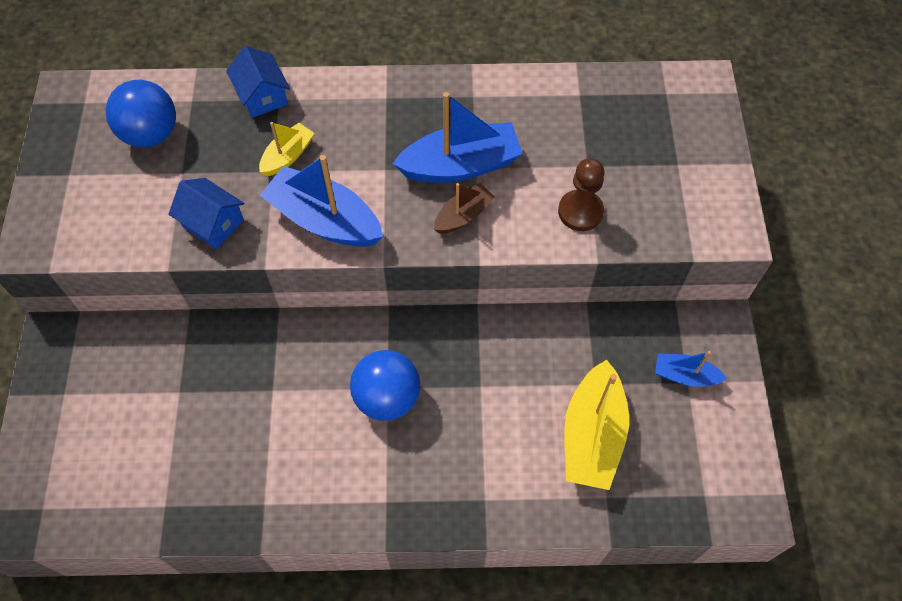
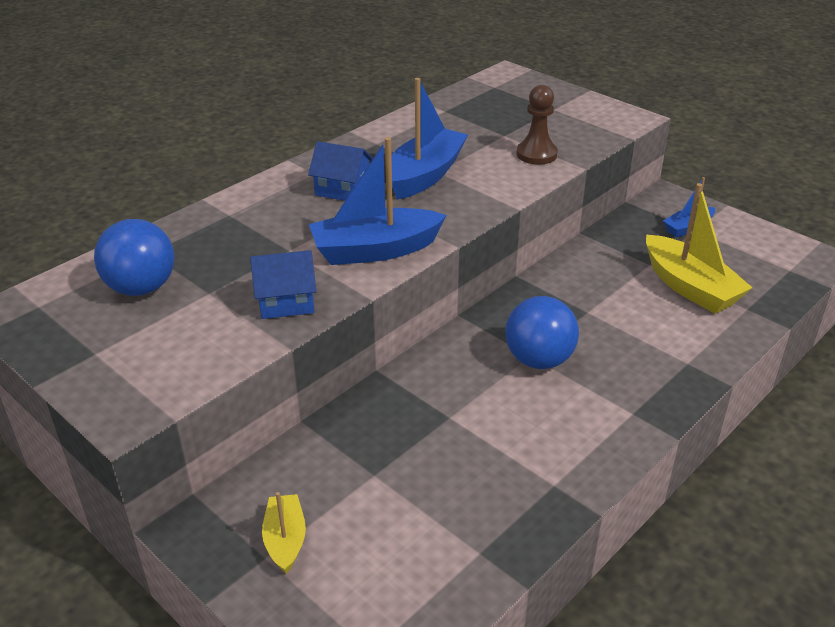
camera: 45 degrees left, 25 degrees down
(262, 96) = (211, 219): blue house -> blue house (342, 189)
(288, 156) = (288, 236): yellow boat -> yellow boat (285, 540)
(463, 215) = (468, 195): brown boat -> none

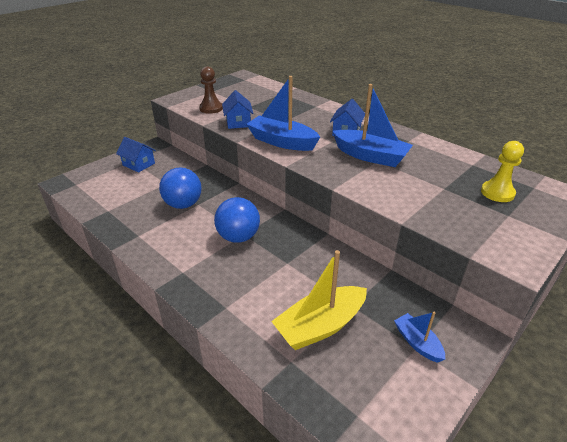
camera: 90 degrees right, 0 degrees up
(142, 288) = (254, 94): blue ball -> blue ball (183, 204)
(285, 540) = (138, 164): yellow boat -> blue house
(375, 250) = (282, 142): blue boat -> blue boat turned 45 degrees counterclockwise
(510, 107) = (497, 193): none -> yellow pawn
(536, 154) = (416, 201): brown pawn -> brown pawn (211, 108)

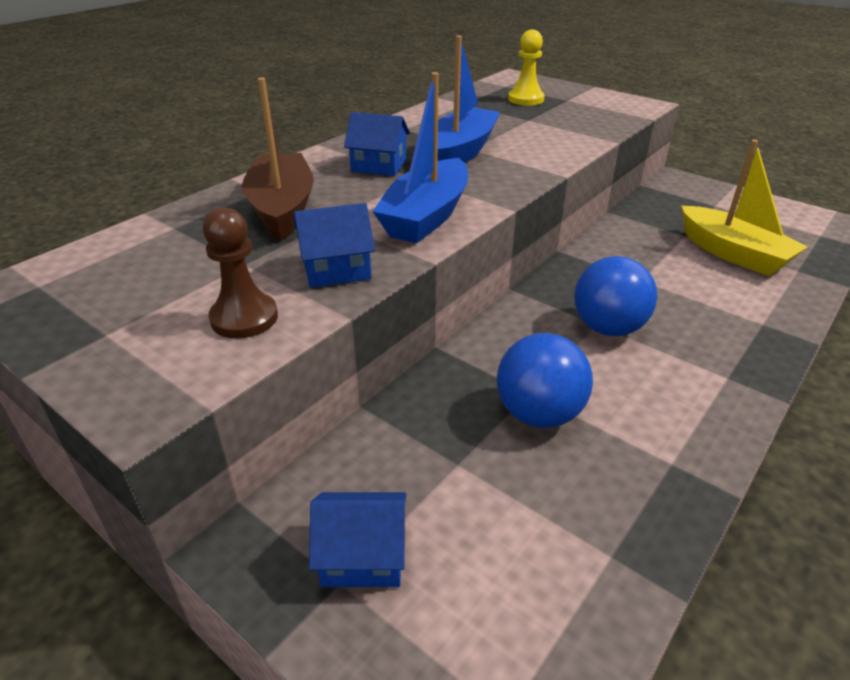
camera: 95 degrees left, 0 degrees up
(138, 164) = (363, 556): blue house -> blue house turned 60 degrees clockwise
(295, 111) = (282, 209): none -> brown boat
(417, 343) = (708, 204): blue boat -> none

